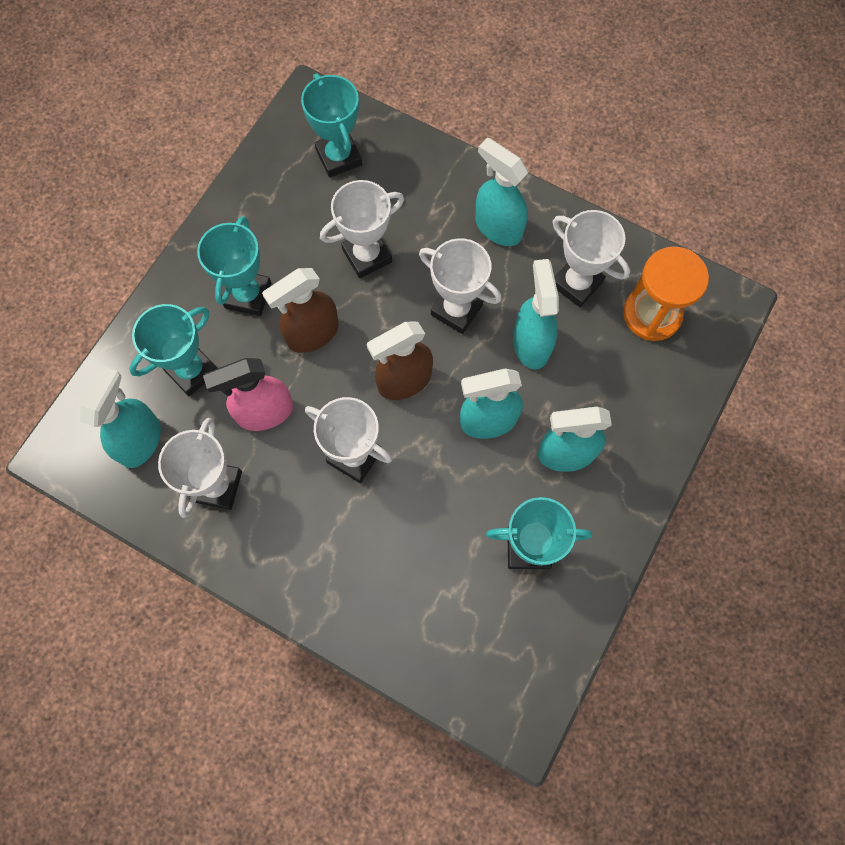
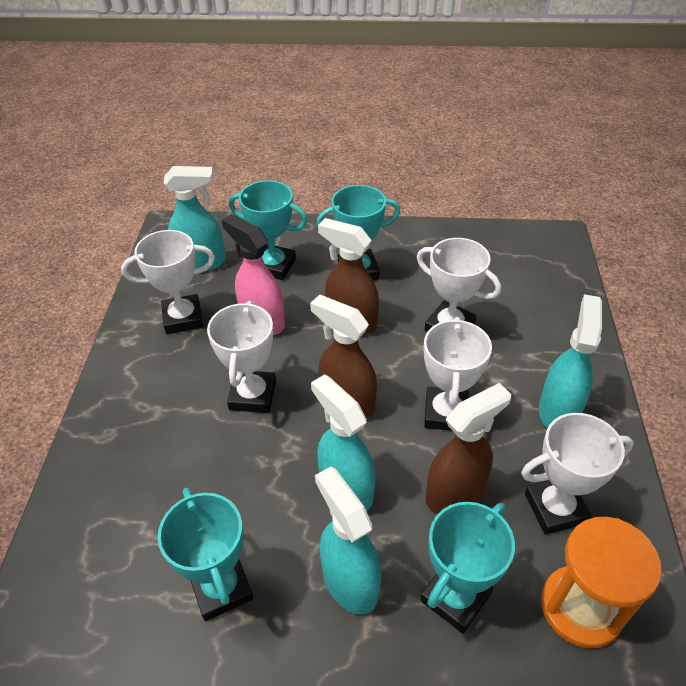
camera: 65 degrees right, 25 degrees down
(339, 157) = (524, 274): turquoise trophy -> turquoise trophy (455, 597)
(531, 343) = (455, 493): turquoise spray bottle -> brown spray bottle
(576, 283) = (555, 508): white trophy -> white trophy turned 60 degrees clockwise

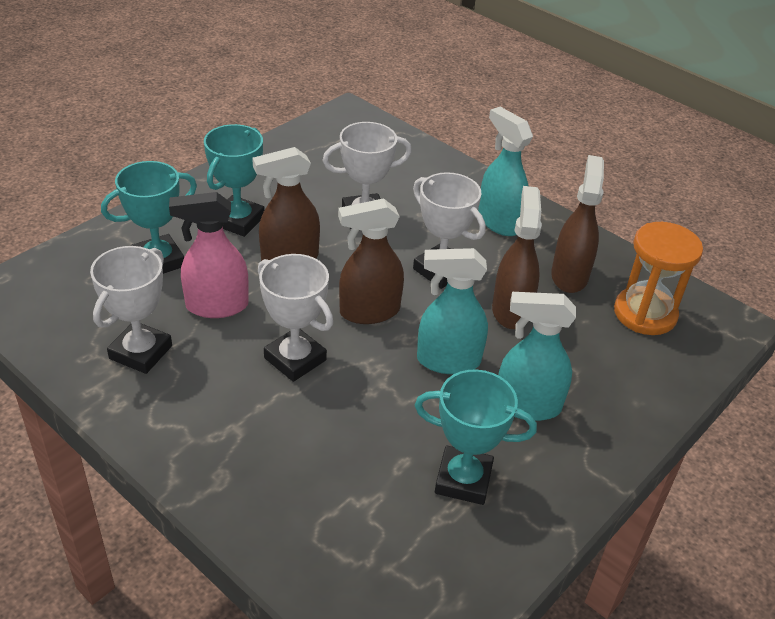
camera: 55 degrees left, 5 degrees down
(201, 262) = (82, 301): turquoise spray bottle -> none
(455, 597) = (588, 362): turquoise trophy -> none
(555, 508) = (569, 276): white trophy -> brown spray bottle

